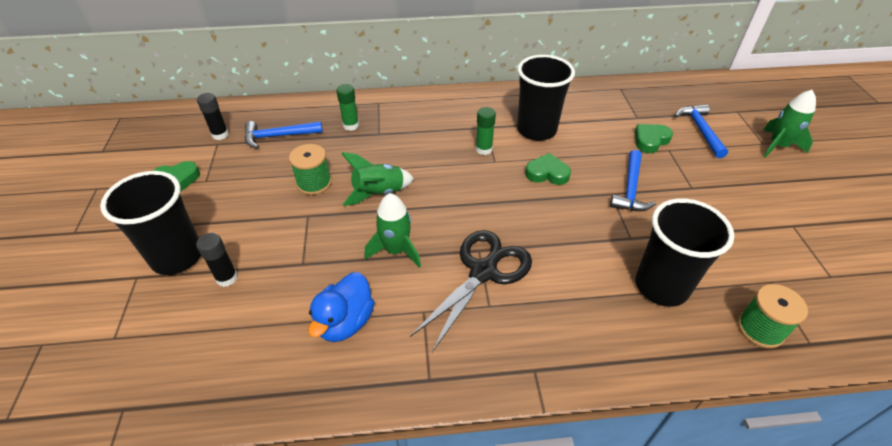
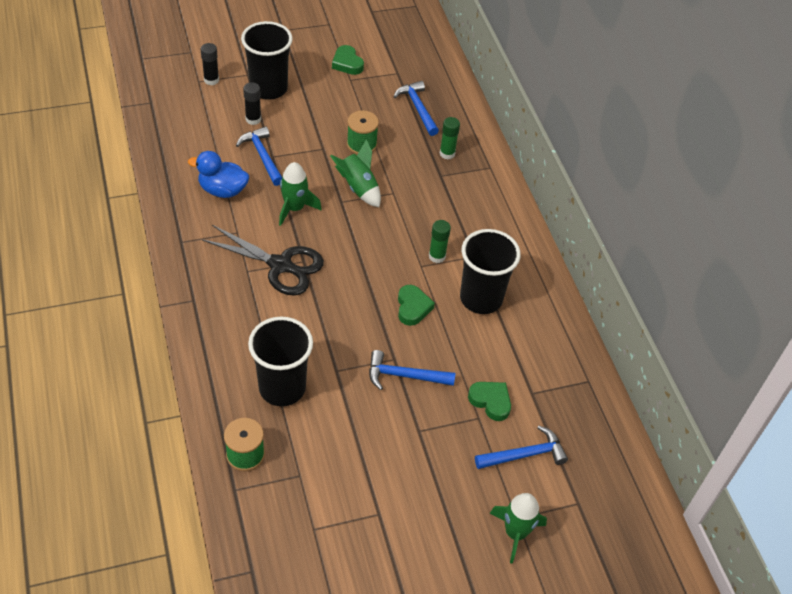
camera: 75 degrees right, 5 degrees up
(220, 135) = (410, 71): black glue stick -> black glue stick (211, 80)
(298, 274) = (262, 156): none -> blue hammer

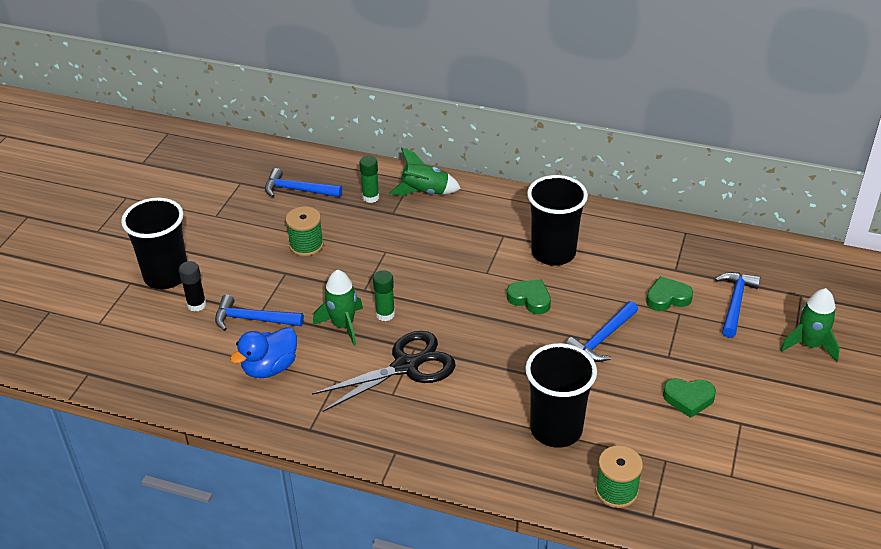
camera: 50 degrees left, 10 degrees down
(211, 80) = (108, 312): black glue stick -> none
(347, 63) = (192, 208): green heart -> green heart (688, 399)
(358, 188) = (358, 271): green rocket -> green rocket (425, 192)
(437, 256) = (484, 258): green glue stick -> green glue stick (385, 314)

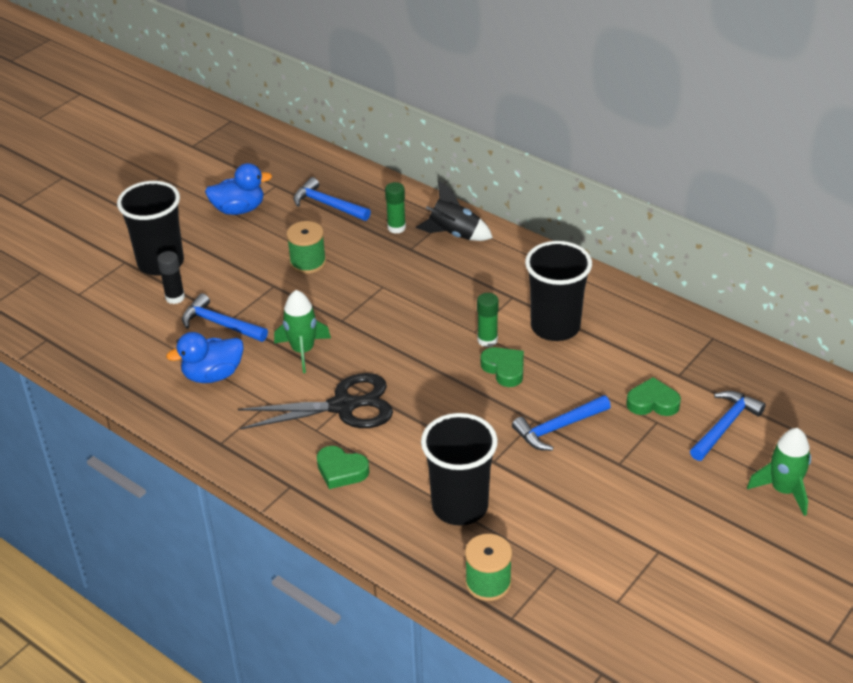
camera: 20 degrees right, 0 degrees up
(217, 211) = (239, 209): none -> blue duck
(385, 314) = (349, 349): green glue stick -> green glue stick (487, 340)
(425, 192) = (454, 234): green rocket -> black rocket
(688, 399) = (616, 512): green heart -> green heart (341, 470)

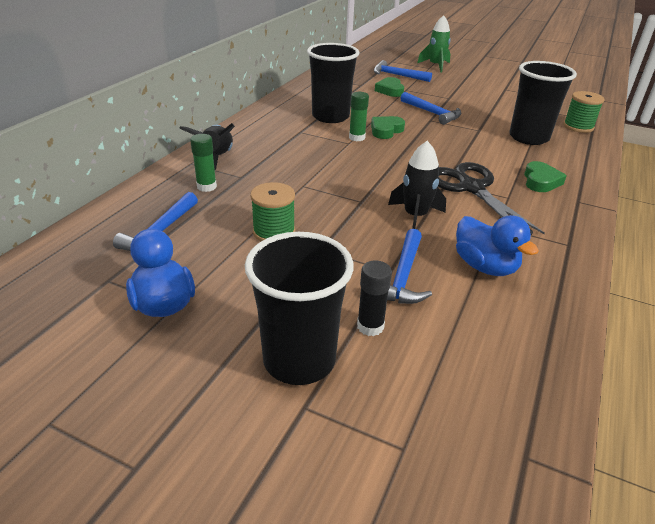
camera: 105 degrees left, 5 degrees down
(303, 351) = (415, 216): green rocket -> black rocket

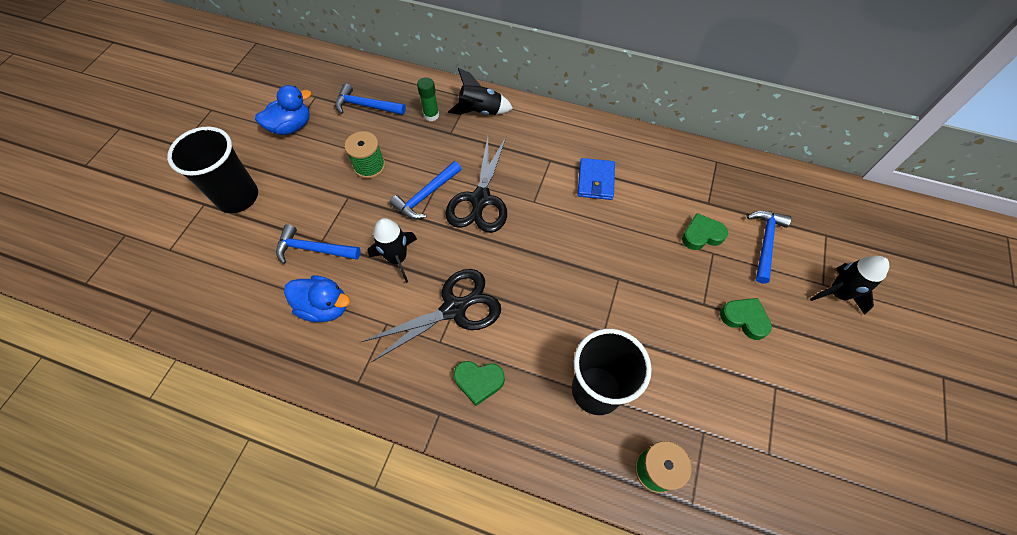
camera: 85 degrees right, 25 degrees up
(330, 117) = (595, 181): black cup -> blue wallet
(342, 167) = (480, 200): none -> black scissors
(357, 138) = (548, 207): green glue stick -> none
(370, 326) = (262, 231): black glue stick -> none
(386, 130) = (573, 233): green heart -> green heart (744, 319)
(432, 113) = (641, 281): blue hammer -> blue hammer (426, 195)
(435, 66) = (837, 293): green rocket -> black rocket
(485, 266) = (325, 307): blue duck -> blue duck turned 120 degrees counterclockwise

